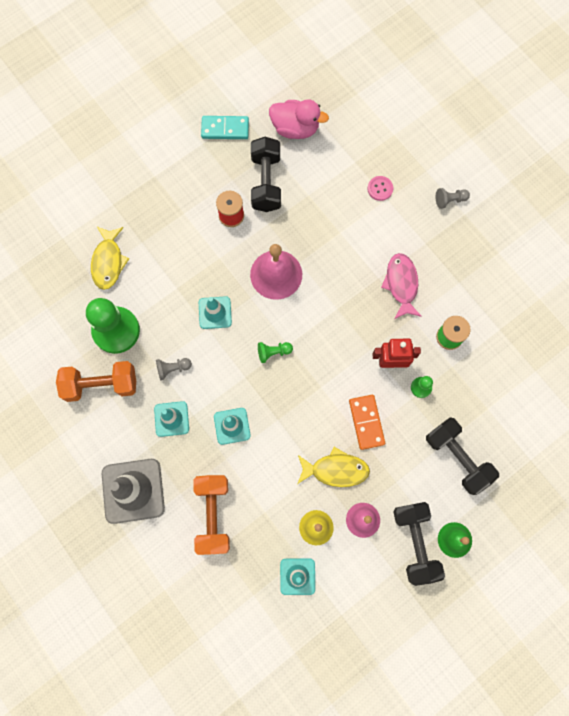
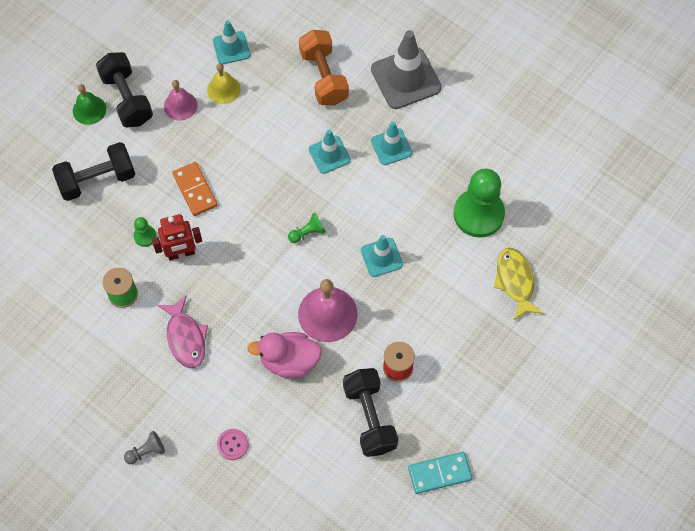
camera: 165 degrees right, 10 degrees down
(101, 385) = (473, 160): orange dumbbell -> none
(173, 369) = (406, 192): grey pawn -> none
(295, 128) = (354, 497): pink duck -> pink duck (289, 361)
(335, 470) = (216, 141): yellow fish -> none
(457, 458) = (97, 180): black dumbbell -> black dumbbell turned 60 degrees counterclockwise

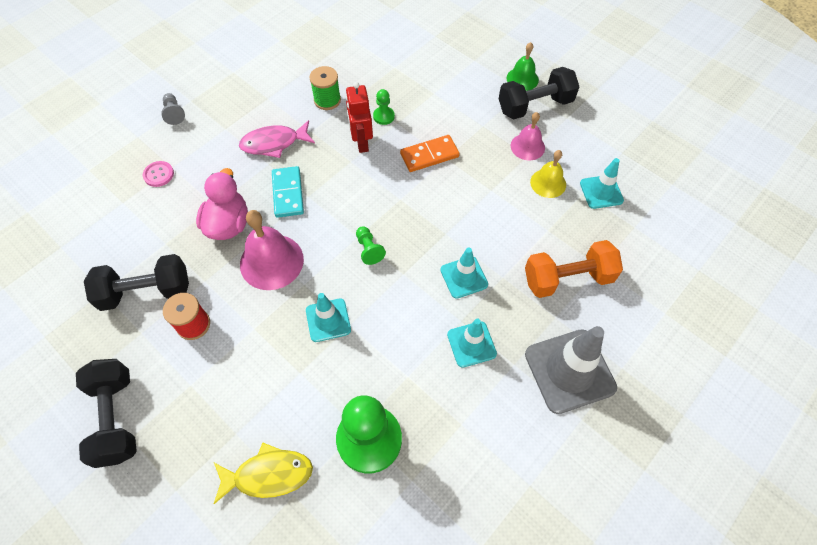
camera: 95 degrees right, 5 degrees down
(97, 180) = (446, 84): black dumbbell -> black dumbbell (116, 418)
(439, 473) = (62, 355): turquoise domino -> turquoise domino (288, 193)

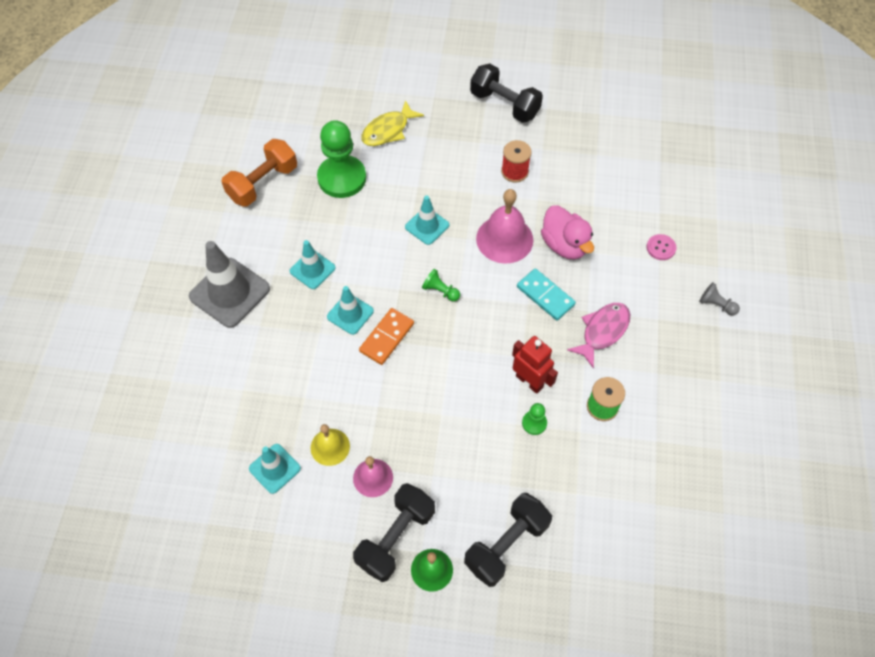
camera: 145 degrees right, 0 degrees up
(146, 292) = (568, 171): black dumbbell -> black dumbbell (506, 545)
(429, 155) = (458, 407): orange domino -> orange domino (386, 337)
(567, 278) = (265, 362): orange dumbbell -> orange dumbbell (263, 183)

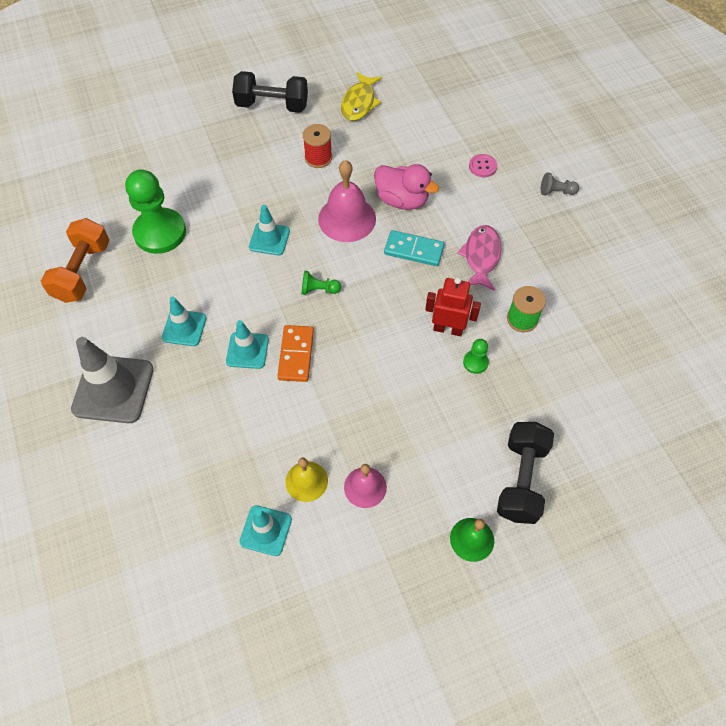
camera: 30 degrees left, 0 degrees up
(388, 130) = (178, 171): yellow fish -> yellow fish (359, 103)
(396, 538) = (421, 529): black dumbbell -> none

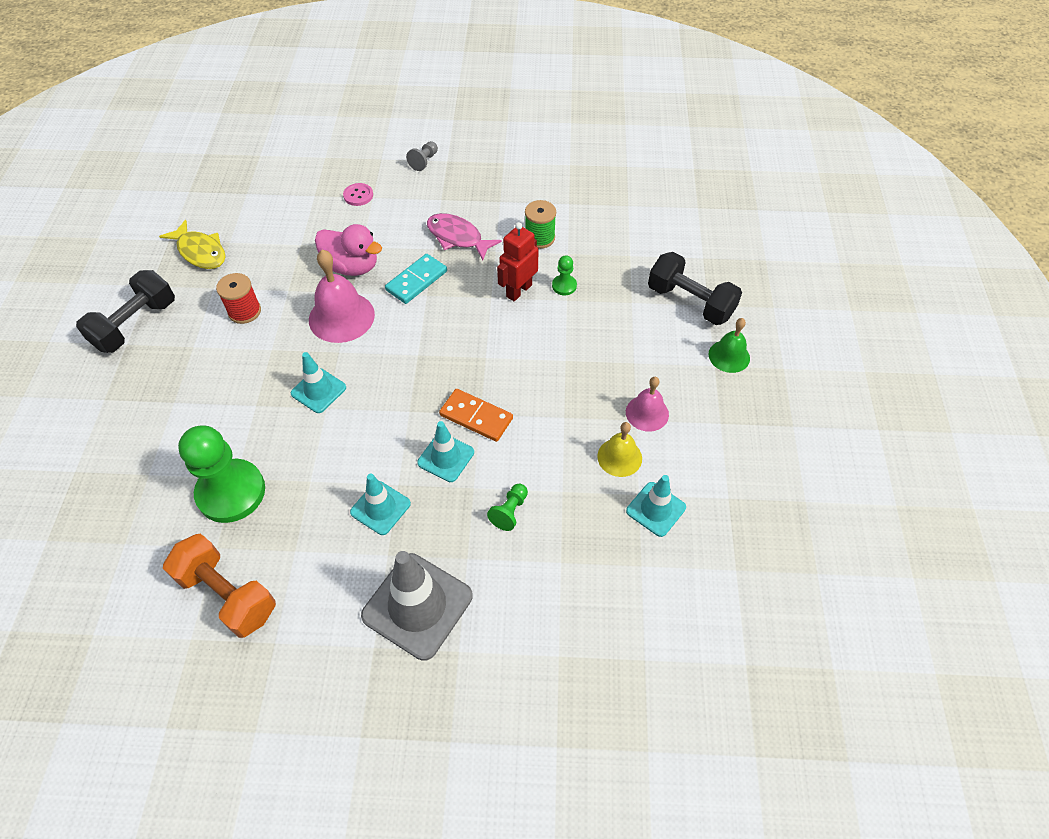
camera: 65 degrees left, 5 degrees down
(318, 290) = (411, 371): green pawn -> green pawn (509, 511)
(402, 200) = (352, 266): pink duck -> pink duck turned 60 degrees clockwise

